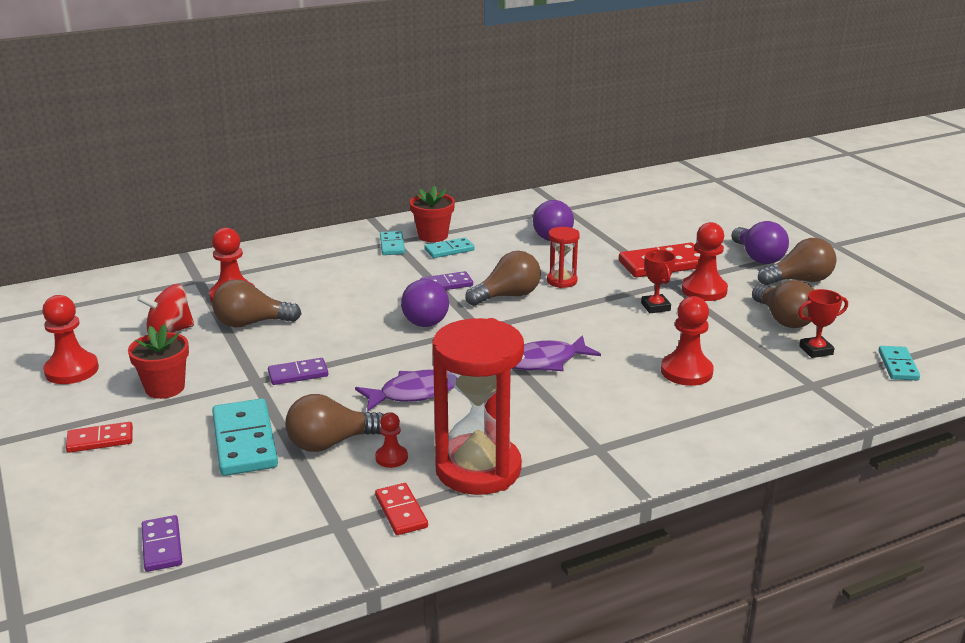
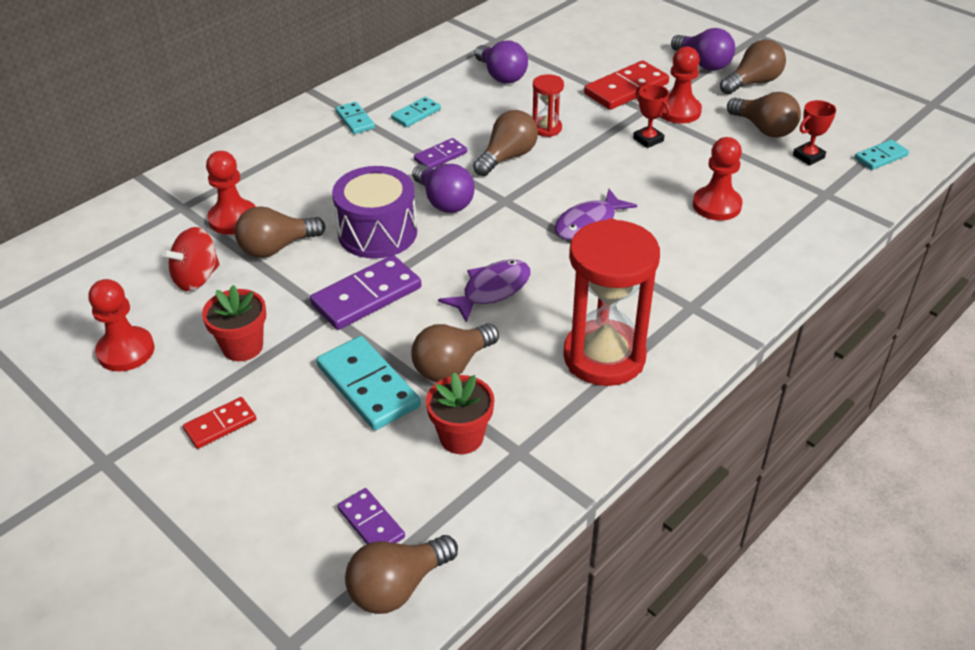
camera: 20 degrees left, 15 degrees up
(144, 602) = (397, 587): none -> brown light bulb
(298, 374) = (366, 296): purple domino -> purple domino, size x1.76
(345, 329) = (377, 232): none -> purple drum
(391, 457) = (519, 366): red pawn -> none
(401, 511) = (565, 421): red domino -> none
(433, 236) = (388, 100): red flower pot -> red flower pot (461, 437)
(898, 365) = (881, 157): turquoise domino -> turquoise domino turned 75 degrees clockwise

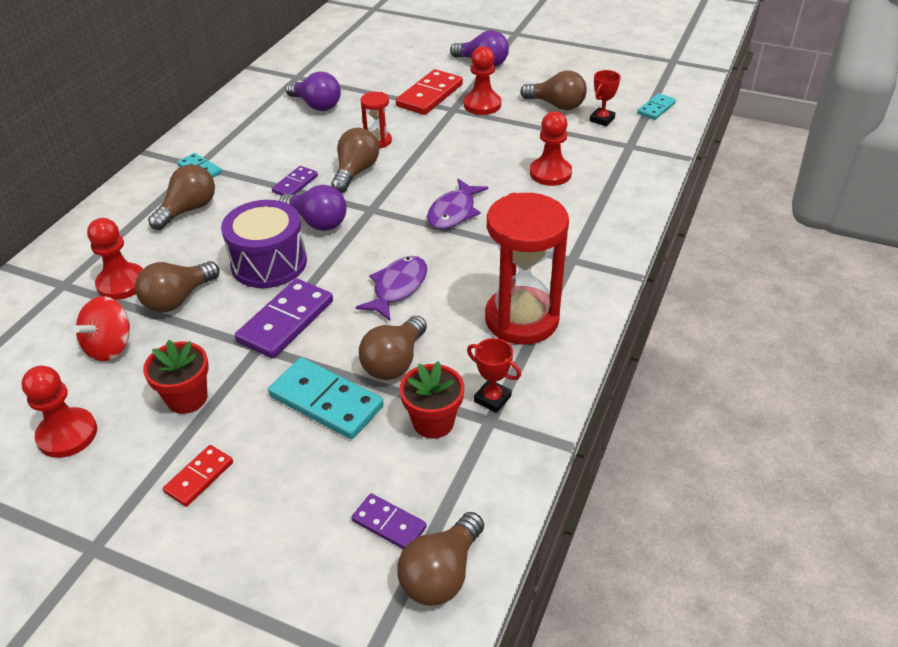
camera: 20 degrees left, 0 degrees up
(416, 114) = (255, 153): turquoise domino -> none
(648, 139) = (468, 132): red trophy -> red trophy (492, 399)
(753, 82) = (529, 71): brown light bulb -> brown light bulb (188, 210)

